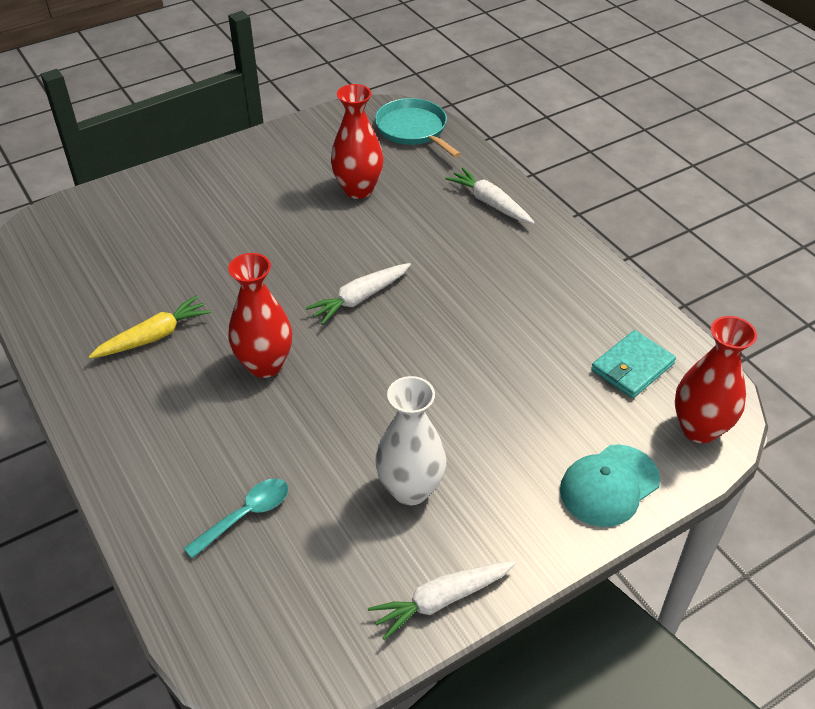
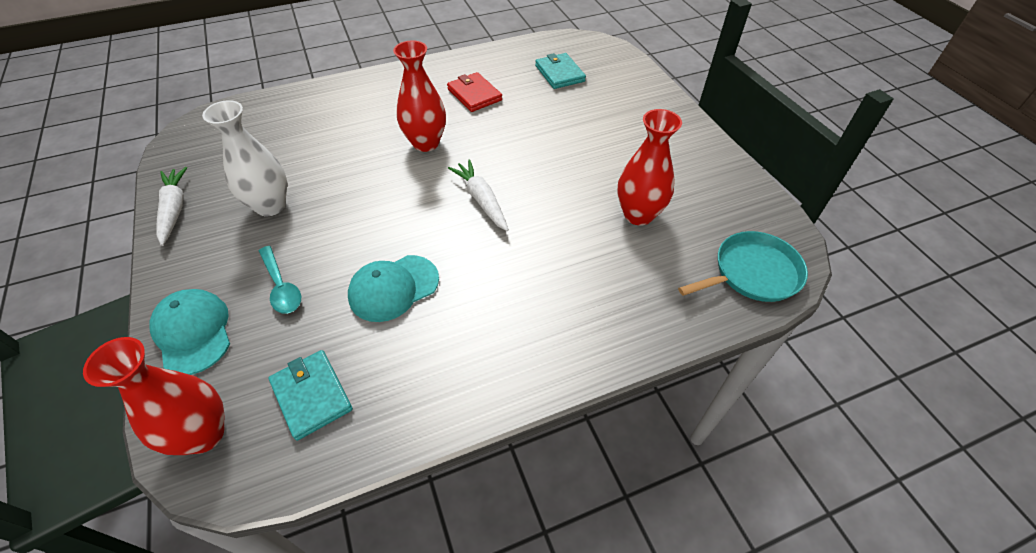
camera: 100 degrees right, 5 degrees up
(103, 262) = (559, 73): none -> turquoise wallet
(153, 336) = (474, 94): yellow carrot -> red wallet
(245, 515) = (299, 129): turquoise spoon -> turquoise spoon (281, 286)
(490, 203) = (606, 322): white carrot -> none
(499, 341) = (393, 288): none -> turquoise cap

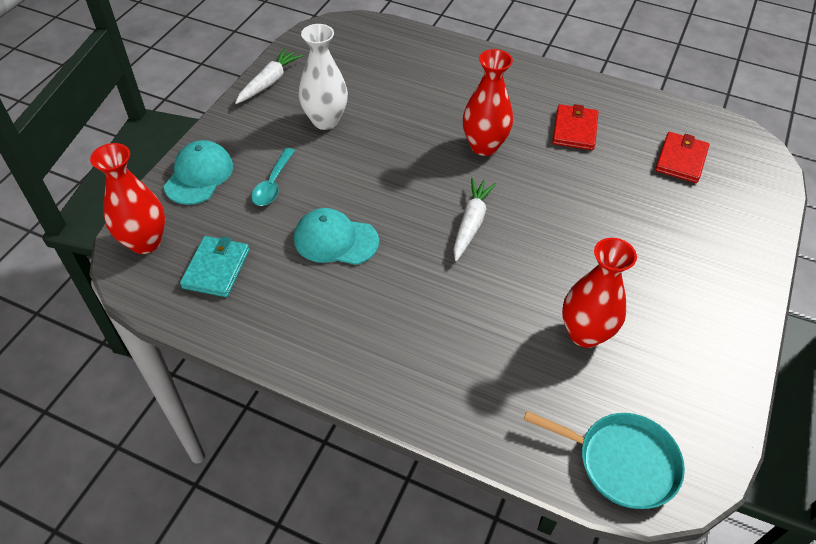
camera: 45 degrees right, 0 degrees up
(559, 73) = (681, 160): turquoise wallet -> red wallet

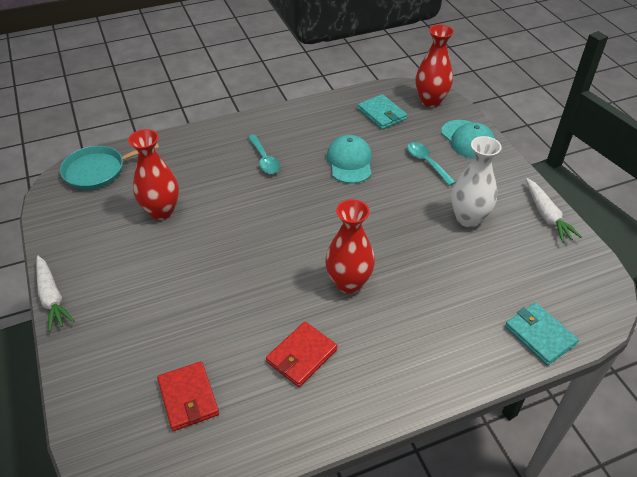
camera: 135 degrees right, 5 degrees down
(335, 240) = (349, 162): turquoise cap -> turquoise cap turned 60 degrees counterclockwise
(406, 40) = (539, 335): none -> turquoise wallet
(412, 313) = (264, 159): none -> turquoise spoon
(471, 223) = (290, 223): white carrot -> white carrot (52, 297)
(574, 130) = (301, 356): red wallet -> red wallet turned 75 degrees clockwise

